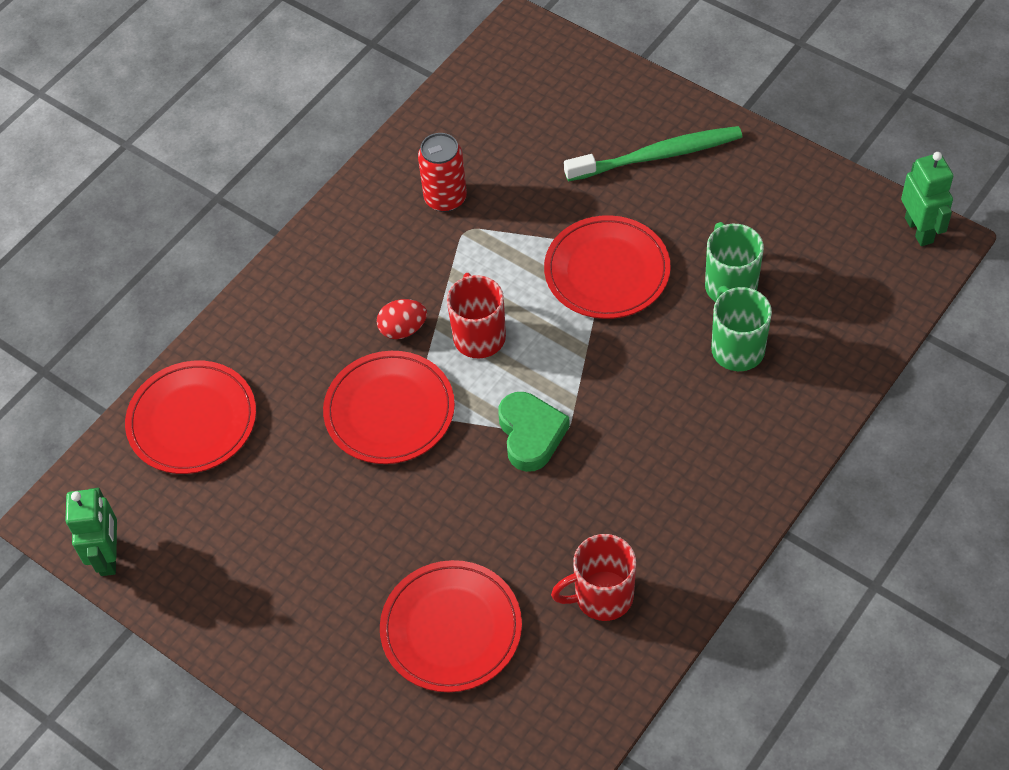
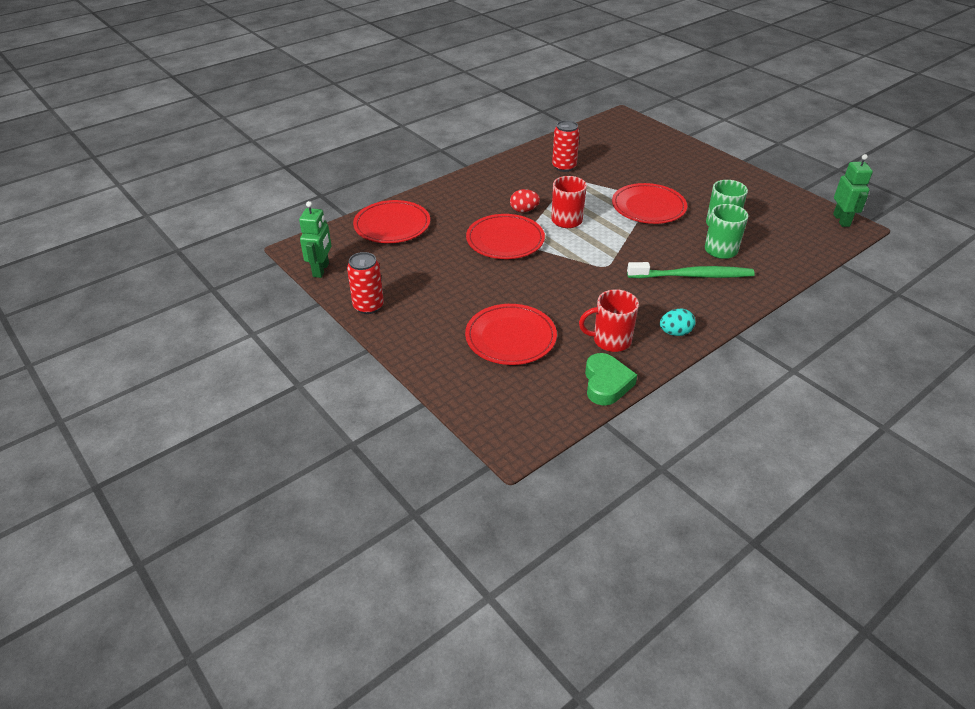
camera: 10 degrees right, 15 degrees down
(212, 618) = (368, 306): none -> red can
(531, 434) = (585, 263): green heart -> green heart (606, 383)
(658, 155) = (689, 169): green toothbrush -> green toothbrush (693, 276)
(694, 555) = (675, 333): none -> turquoise egg

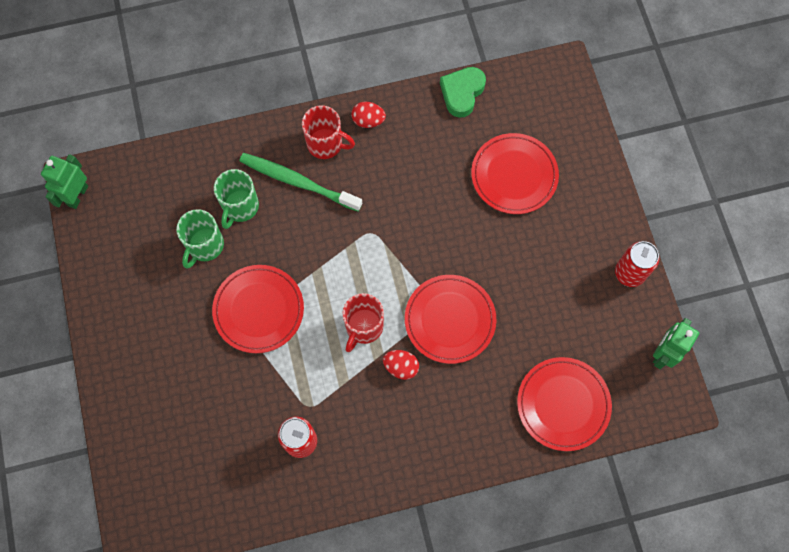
camera: 155 degrees left, 30 degrees up
(610, 340) = (429, 135): red mug -> red mug (326, 144)
(675, 333) = (368, 120): turquoise egg -> red egg

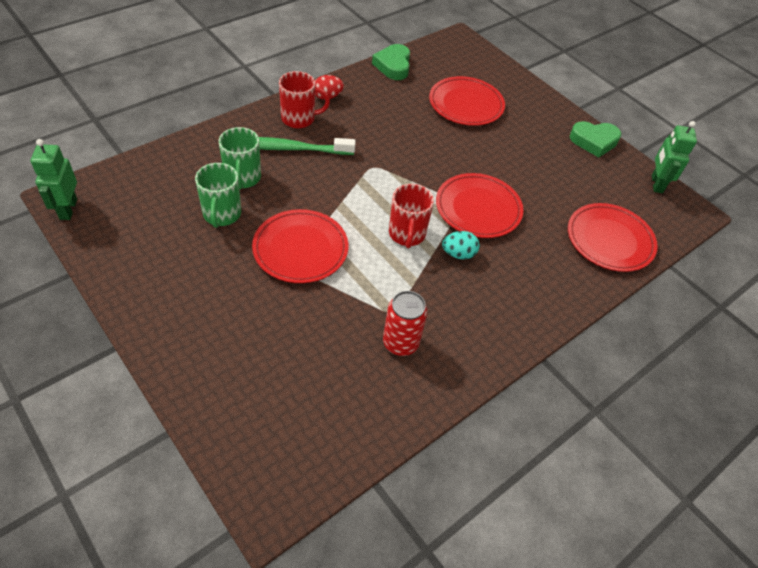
camera: 30 degrees left, 20 degrees down
(401, 367) = (458, 254): red egg -> turquoise egg
(629, 273) = (594, 141): red can -> green heart

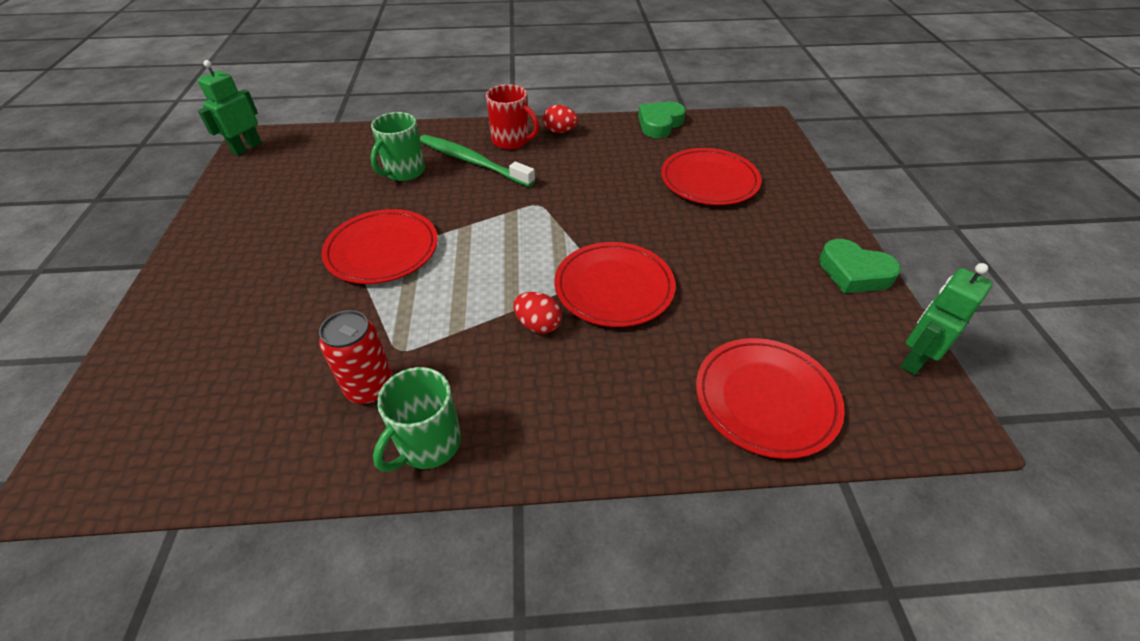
camera: 40 degrees right, 5 degrees down
(222, 214) = (351, 194): green mug -> green mug (428, 444)
(407, 234) = (502, 280): red mug -> none
(458, 254) = (538, 325): turquoise egg -> red egg

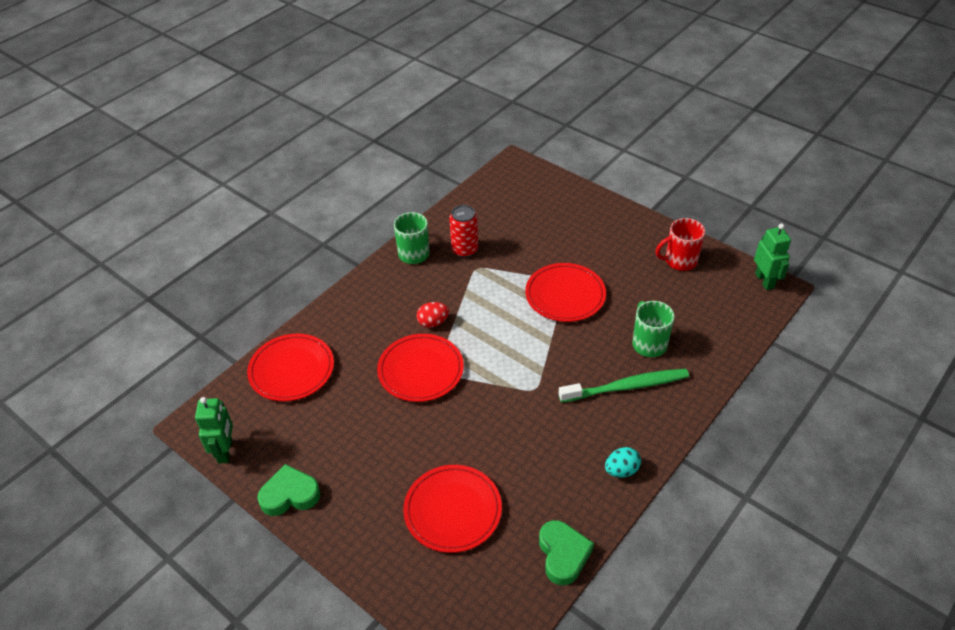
camera: 135 degrees right, 0 degrees up
(511, 141) = (635, 428): red mug -> red mug (679, 261)
(560, 131) = (621, 470): red egg -> turquoise egg

